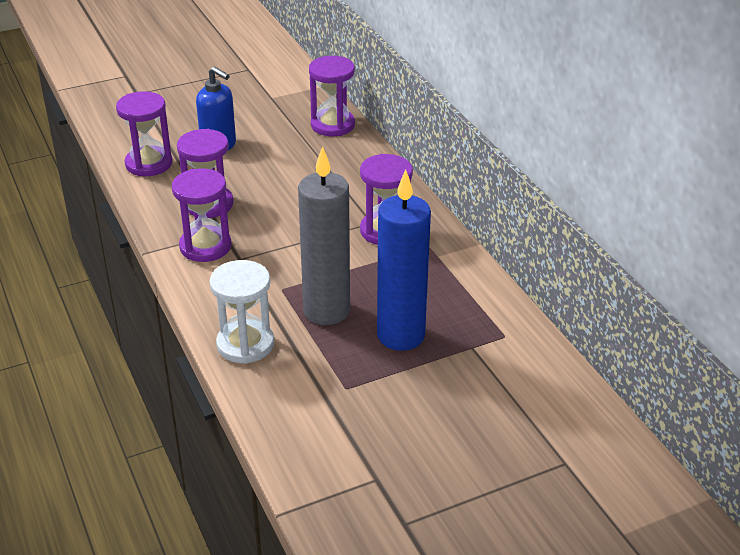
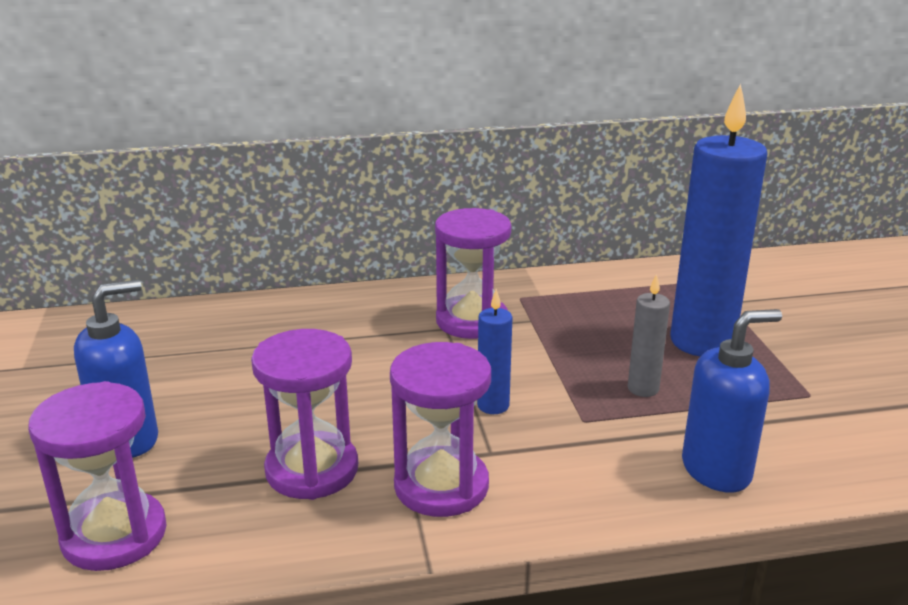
camera: 75 degrees left, 10 degrees down
(245, 344) = (716, 470): white hourglass -> blue soap dispenser
(286, 253) = (493, 405): none -> blue candle
(326, 311) = (643, 388): grey candle -> grey candle, size x0.46
(332, 125) = (169, 324): purple hourglass -> none

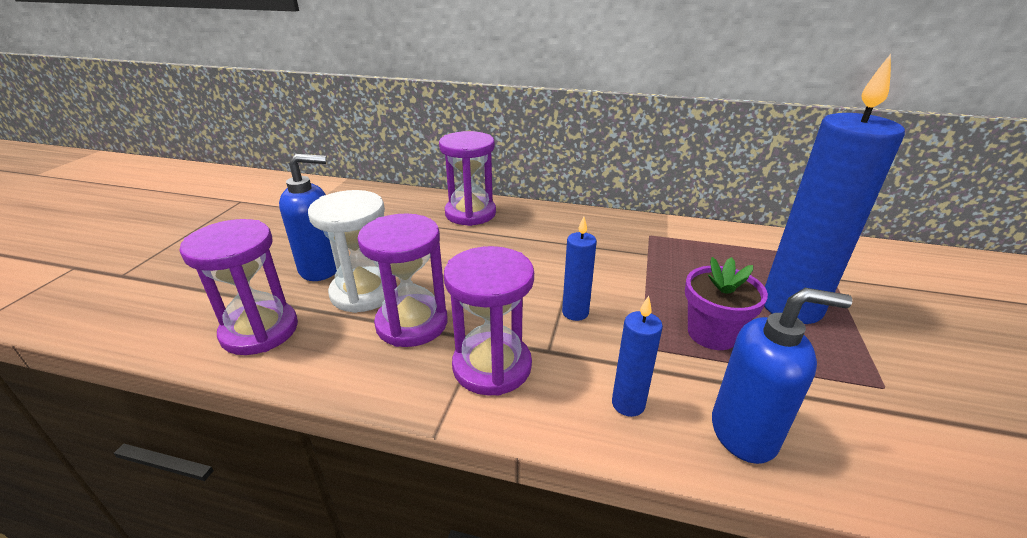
camera: 25 degrees right, 5 degrees up
(217, 452) = (364, 292): none -> white hourglass
(472, 321) = (601, 244): purple hourglass -> purple hourglass (470, 213)
(602, 478) = (628, 404): none -> blue candle
(643, 388) = (712, 333): grey candle -> purple flower pot

